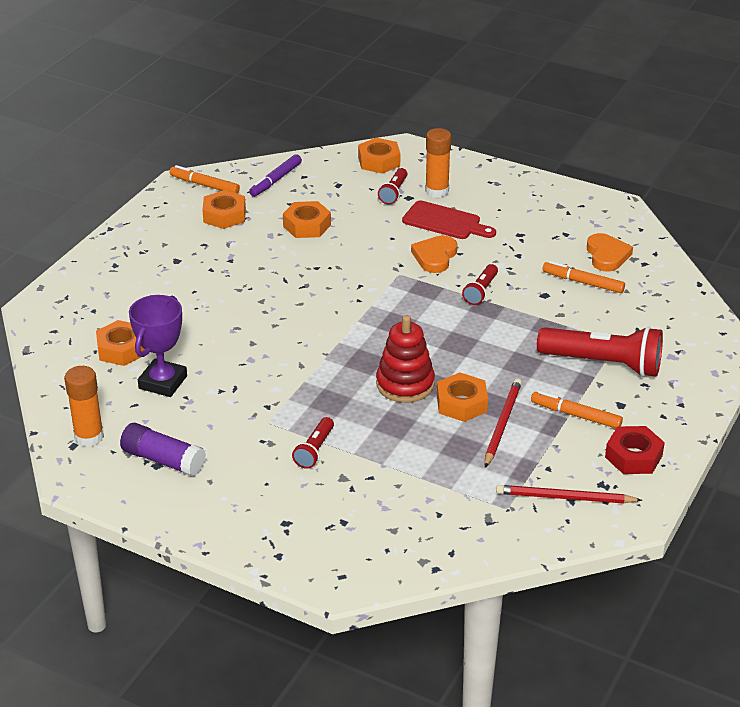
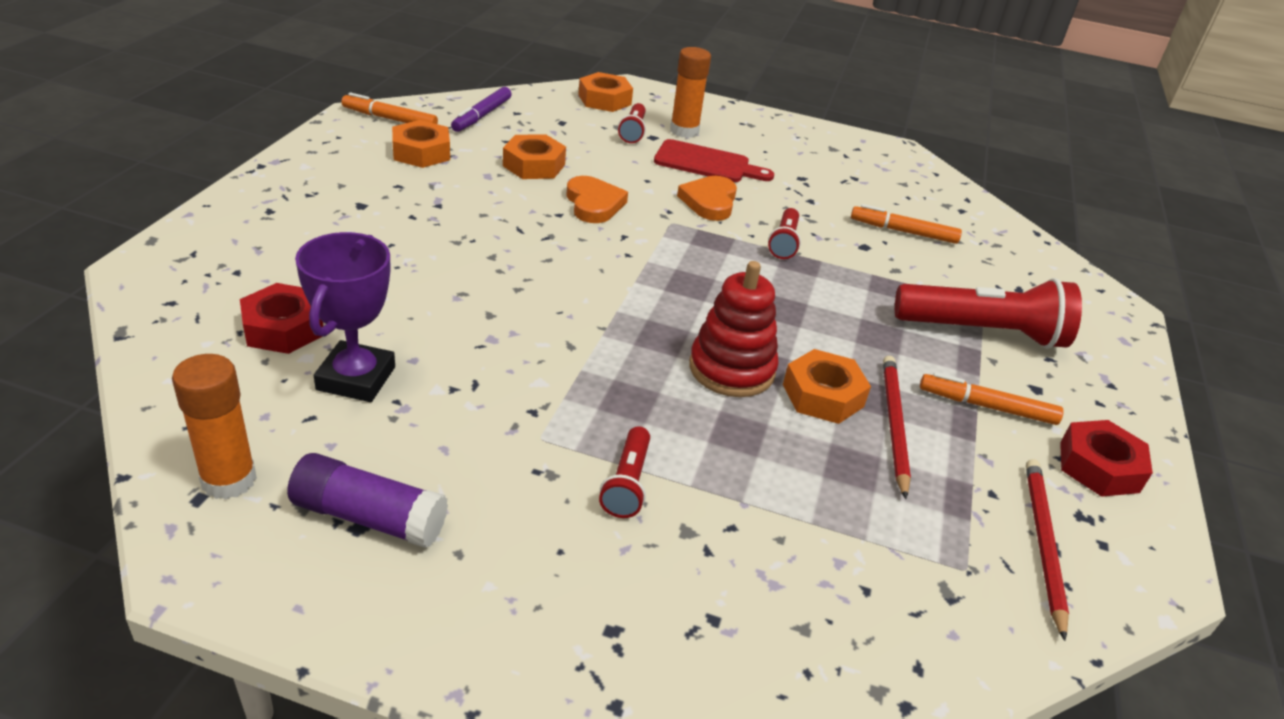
camera: 15 degrees left, 0 degrees up
(121, 349) = (284, 328): orange nut -> red nut
(564, 498) = (1043, 543): red pencil -> red pencil turned 105 degrees clockwise
(607, 255) = (915, 201): orange heart -> orange heart (594, 204)

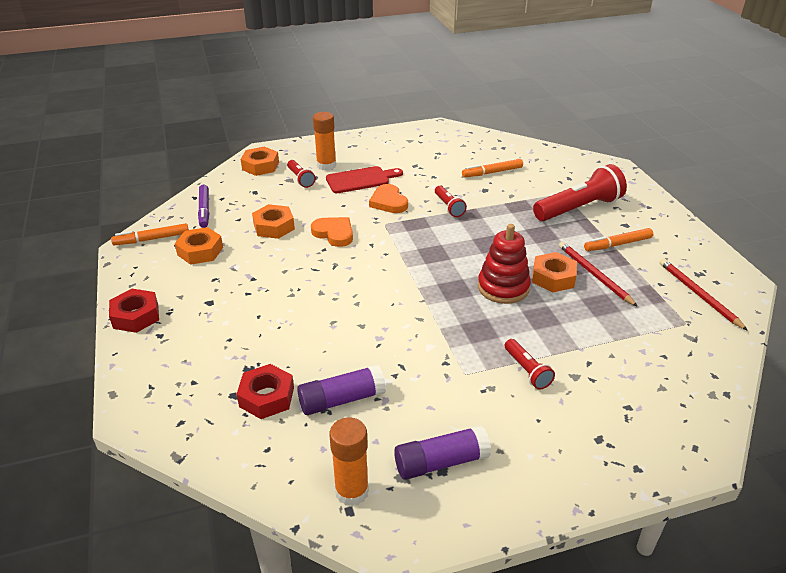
camera: 30 degrees left, 0 degrees up
(356, 378) = (342, 400): purple trophy -> purple glue stick
(1099, 467) = (682, 248): red nut -> red nut (136, 316)

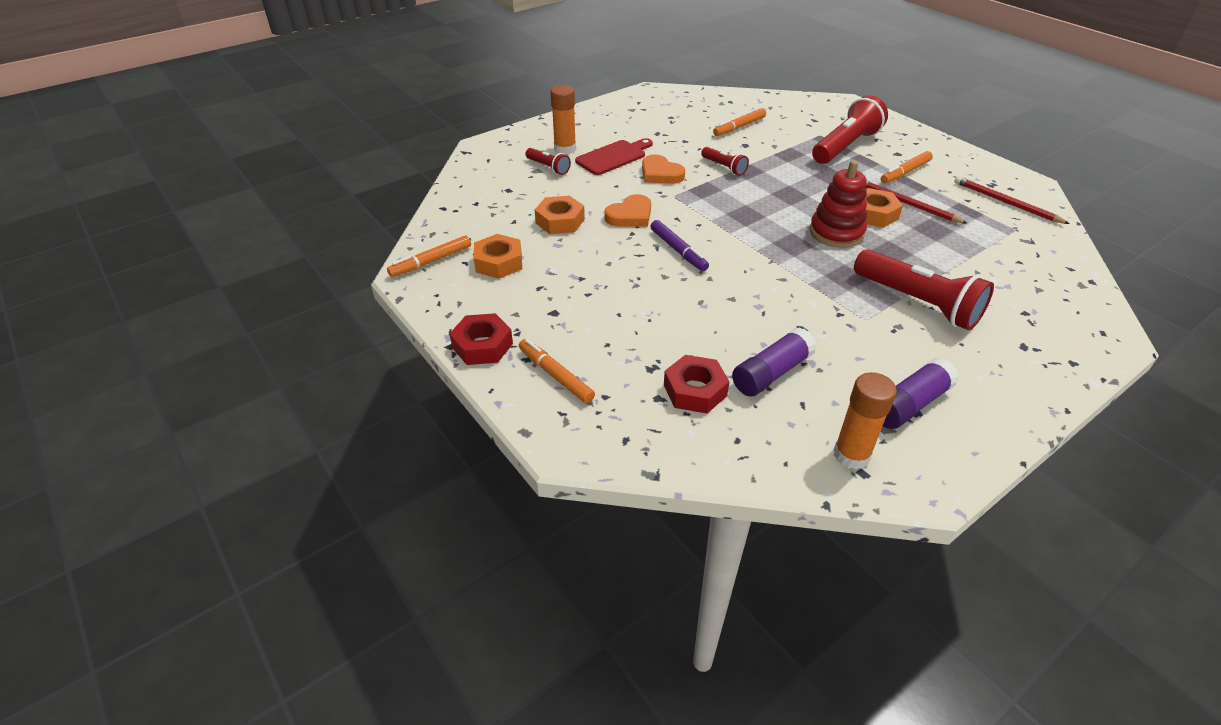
camera: 20 degrees left, 5 degrees up
(170, 354) = (555, 375): none -> orange marker
(204, 210) = (467, 219): purple marker -> purple marker (678, 250)
(260, 166) = (492, 162): orange nut -> none
(334, 233) = (630, 215): orange heart -> orange heart turned 120 degrees clockwise
(527, 370) = (917, 303): red flashlight -> red flashlight, size x1.98

